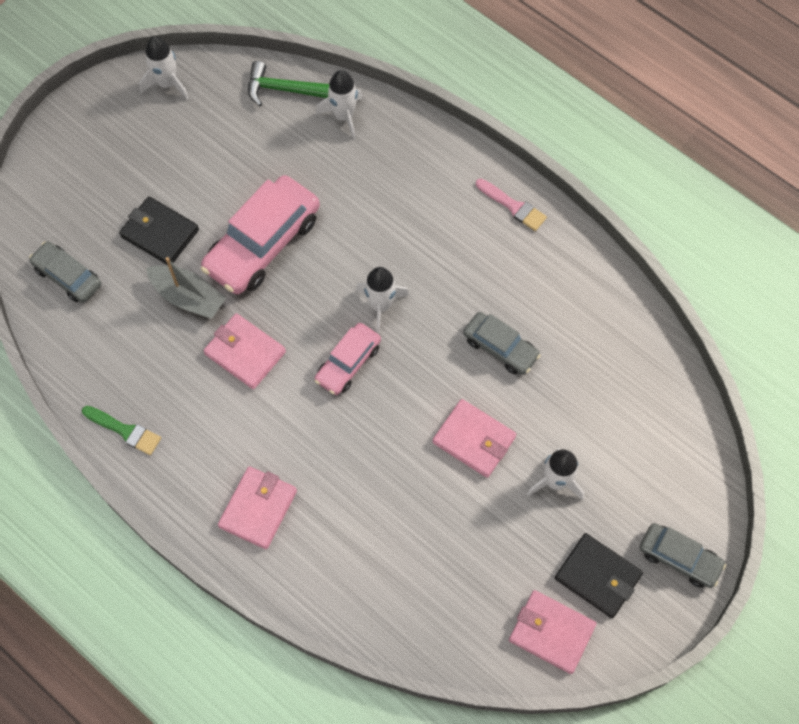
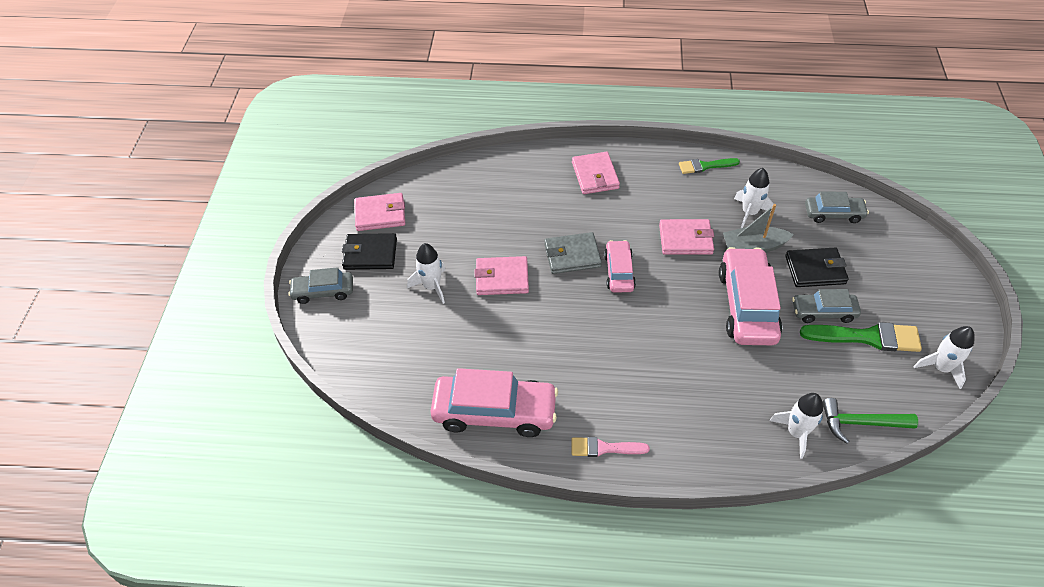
camera: 145 degrees right, 15 degrees down
(193, 145) = (867, 337): none -> green brush
(285, 89) = (860, 423): green hammer -> green hammer turned 150 degrees counterclockwise
(378, 416) = (572, 255): none -> grey wallet
(380, 305) = (632, 317): white rocket -> white rocket (749, 213)
(500, 347) = (530, 341): grey car -> grey car (823, 312)
(585, 299) = (494, 412): none -> pink car

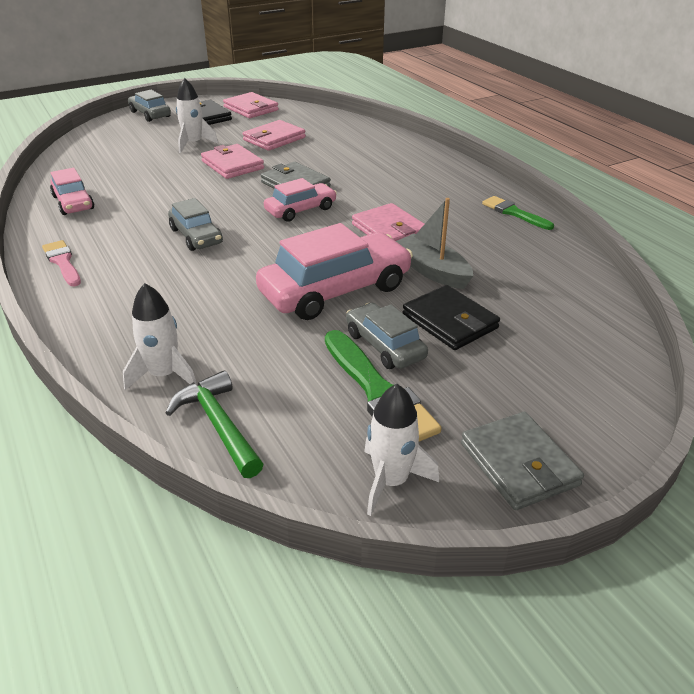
camera: 55 degrees right, 15 degrees down
(494, 412) = (73, 203): pink car -> pink car, size x0.57
(595, 175) = (413, 167): pink wallet -> pink wallet (274, 139)
(749, 213) = (482, 255): white rocket -> none
(833, 214) = (566, 311): grey car -> grey car (196, 236)
(950, 312) = (519, 464): none -> grey wallet

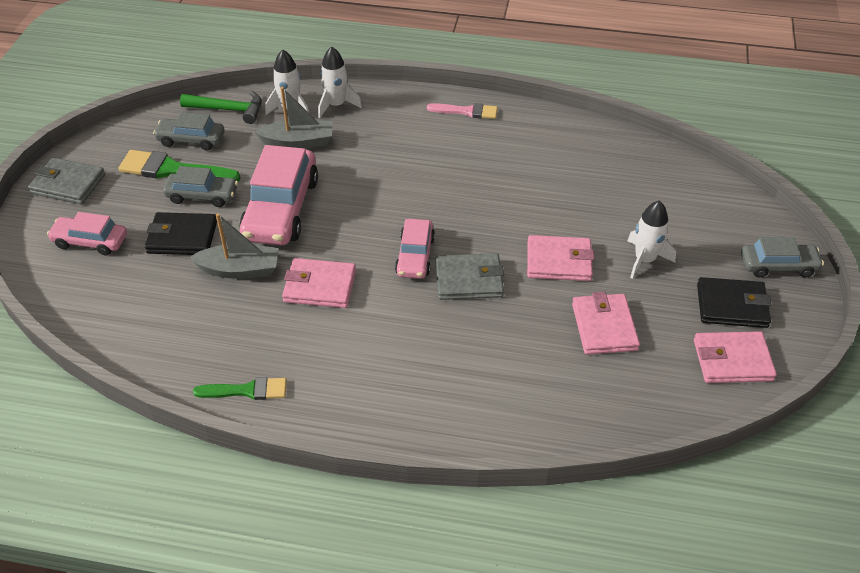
camera: 130 degrees right, 10 degrees up
(73, 203) = (567, 143): pink car -> pink car (90, 241)
(196, 236) = (435, 180): grey car -> grey car (191, 140)
(224, 334) = (298, 142): none -> grey boat
(391, 481) = (122, 141): white rocket -> white rocket (336, 105)

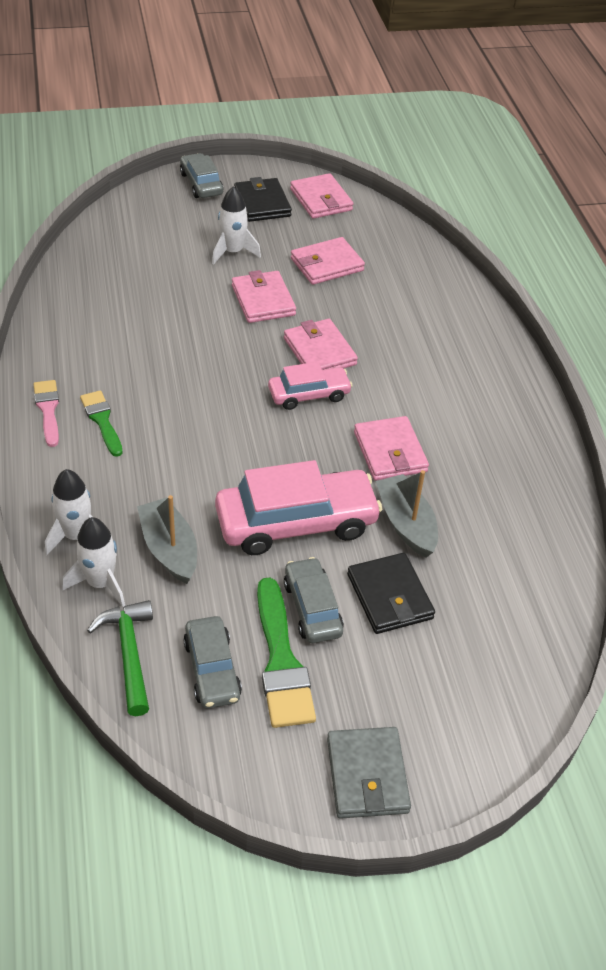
camera: 115 degrees left, 0 degrees up
(90, 241) = (448, 688): pink car -> none
(246, 390) = (541, 461): green brush -> green brush (102, 420)
(469, 280) = (319, 351): grey wallet -> pink wallet

